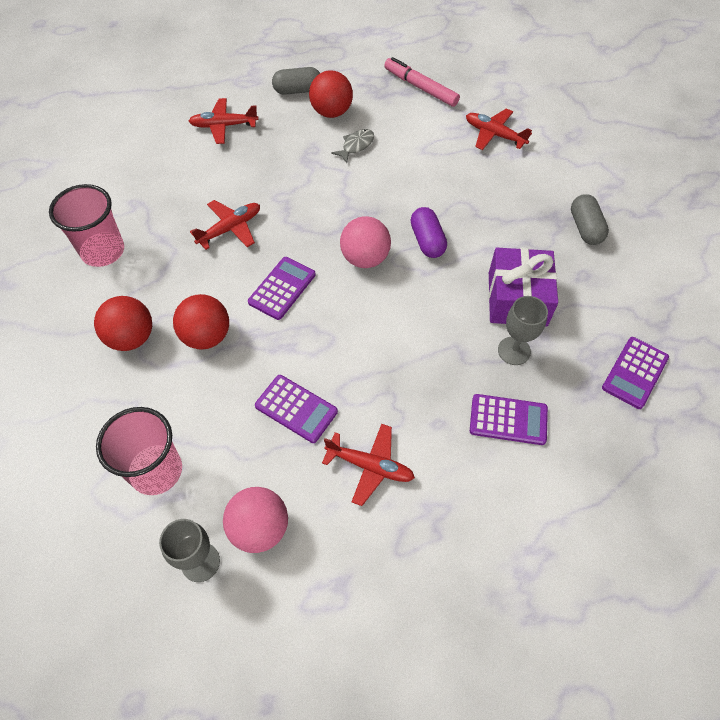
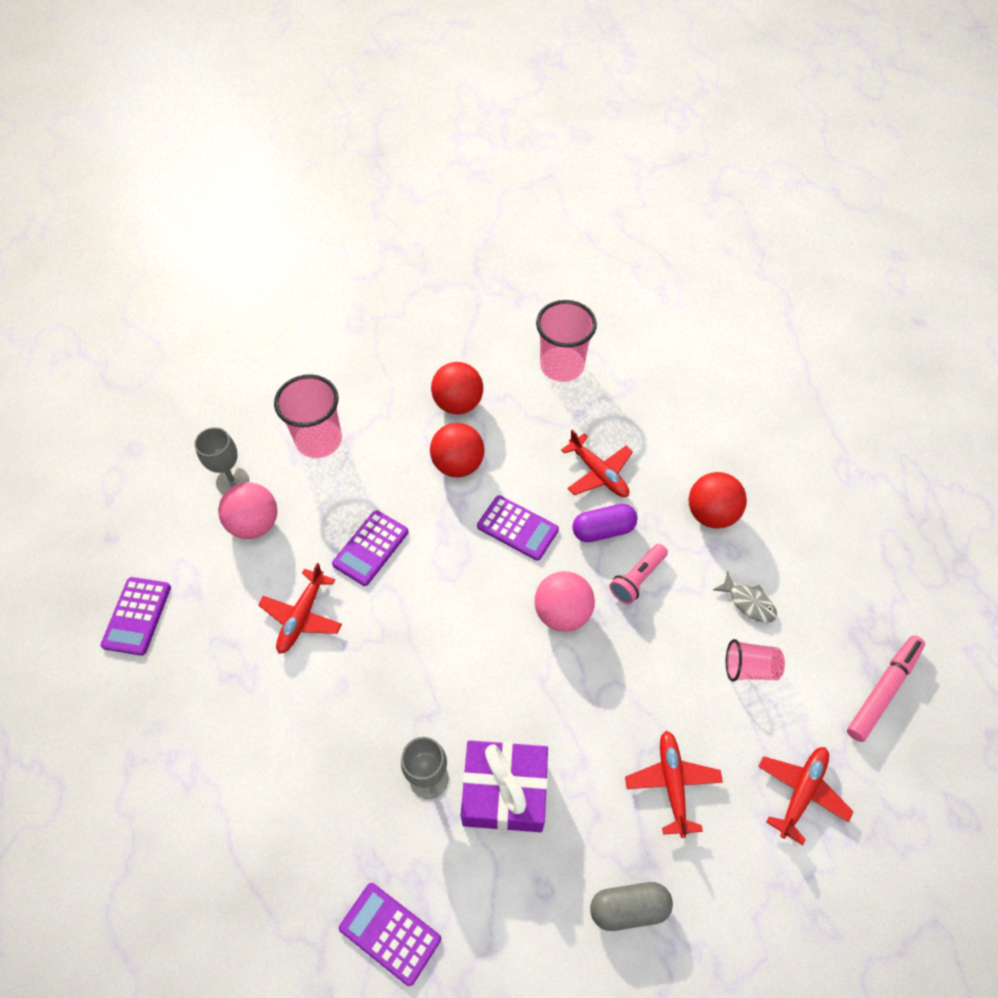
camera: 90 degrees right, 0 degrees up
(223, 126) = (759, 453): red plane -> red plane (672, 783)
(297, 90) = (841, 530): grey capsule -> none
(331, 112) = (807, 572): red ball -> red ball (711, 513)
(335, 208) = (637, 579): none -> pink flashlight
(408, 150) = (749, 668): none -> pink cup
(427, 241) = (593, 685): purple capsule -> purple capsule (603, 530)
(508, 420) = (339, 761): purple calculator -> purple calculator (137, 616)

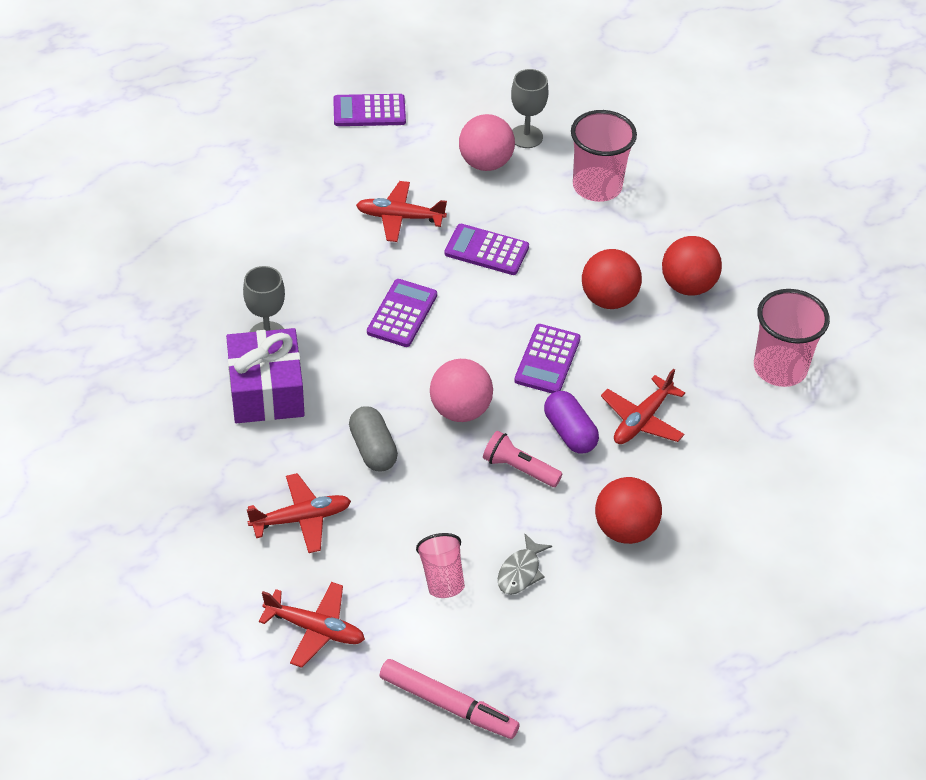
camera: 75 degrees right, 10 degrees down
(390, 933) = (133, 334): purple calculator -> purple calculator (402, 314)
(629, 908) = (179, 496): grey capsule -> grey capsule (373, 449)

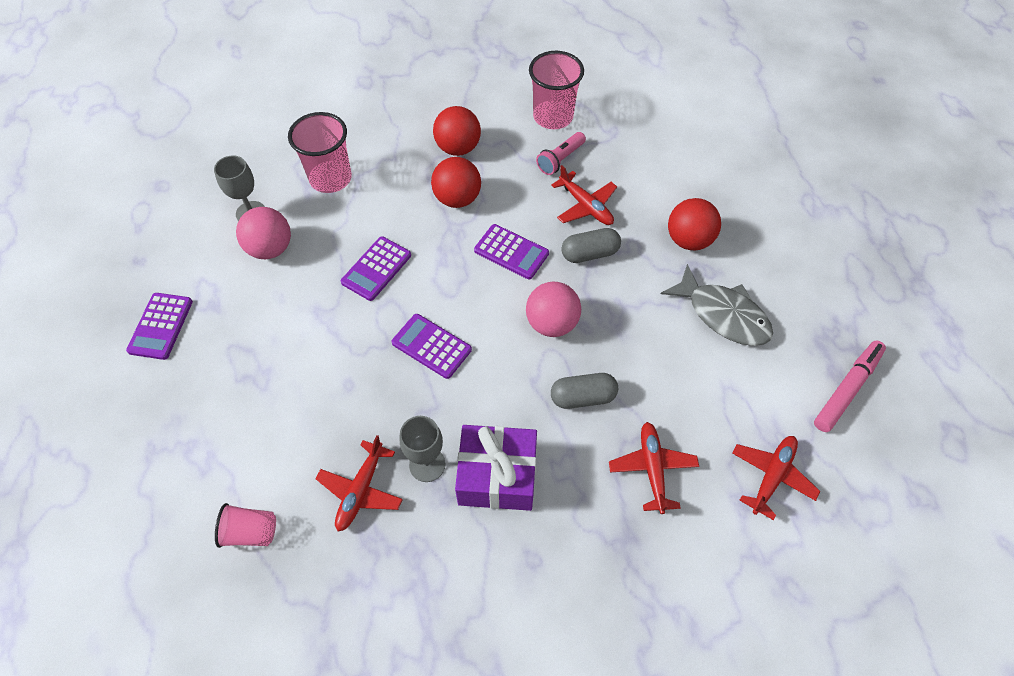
camera: 75 degrees left, 10 degrees up
(399, 217) = (312, 326): red plane -> red plane (361, 490)
(442, 577) = (724, 370): pink cup -> pink cup (251, 532)
(519, 468) = (620, 295): pink flashlight -> pink flashlight (560, 159)
(520, 572) = (723, 314): grey fish -> grey fish, size x1.89
(570, 432) = (590, 253): purple capsule -> grey capsule

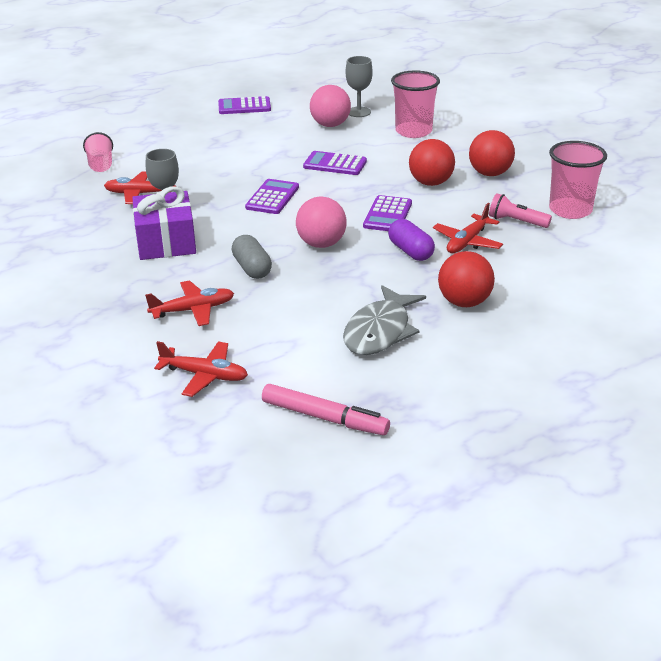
camera: 75 degrees right, 25 degrees down
(590, 253) = (410, 251): grey capsule -> purple capsule

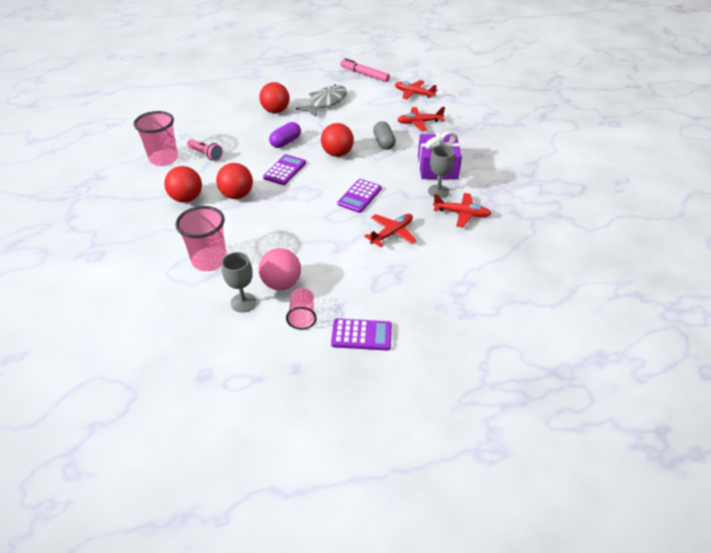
camera: 170 degrees left, 10 degrees up
(100, 165) = (502, 254): pink cup -> pink cup (302, 316)
(321, 244) = (337, 154): pink ball -> red ball
(335, 164) = (300, 226): purple calculator -> none
(410, 251) = (285, 142): purple capsule -> purple capsule turned 60 degrees clockwise
(467, 242) = (248, 144): red plane -> red plane (392, 233)

